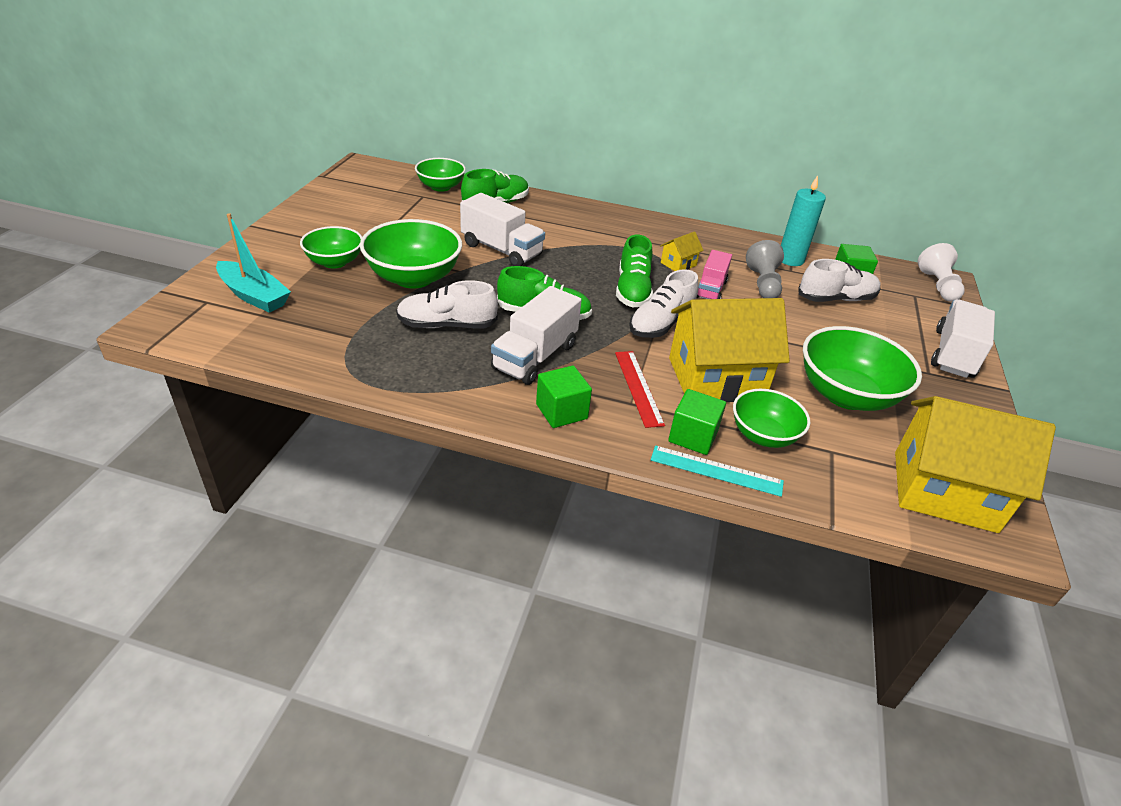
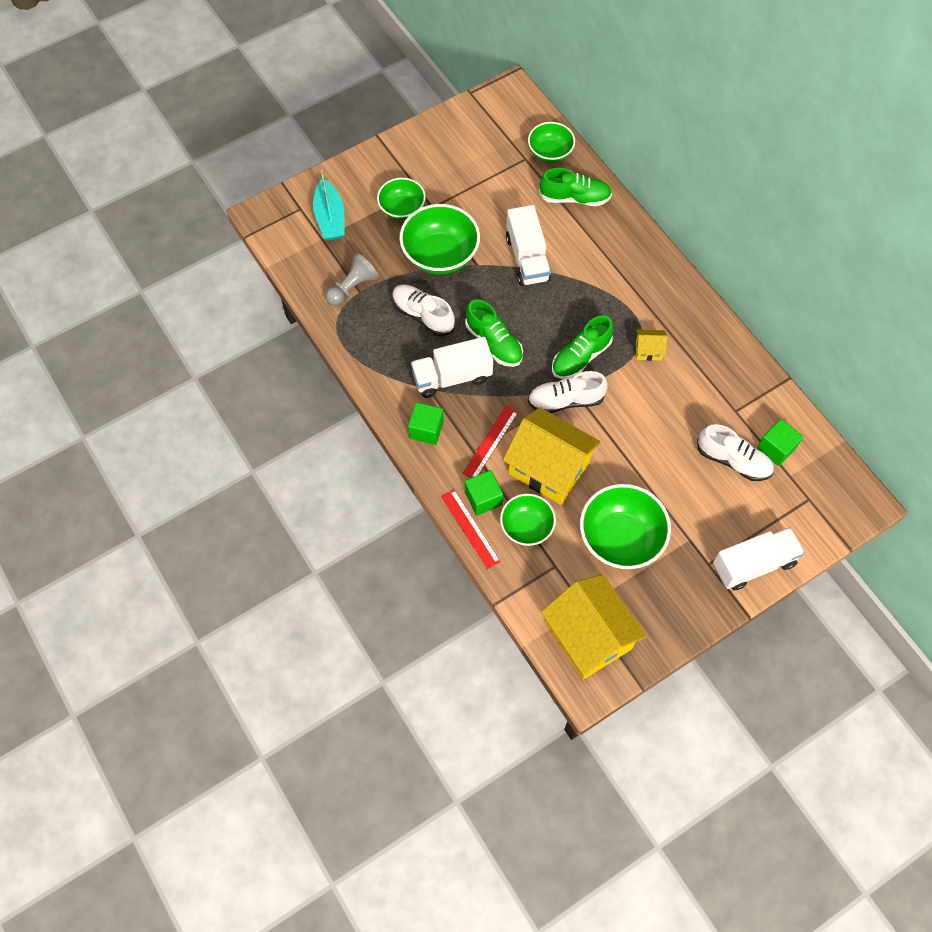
camera: 45 degrees right, 25 degrees up
(710, 289) = (642, 391): pink truck -> none
(716, 471) = (470, 528): turquoise ruler -> red ruler
(763, 284) = (692, 410): grey pawn -> grey pawn (352, 287)
(790, 259) = (751, 400): turquoise candle -> none
(937, 286) = (847, 503): white pawn -> none

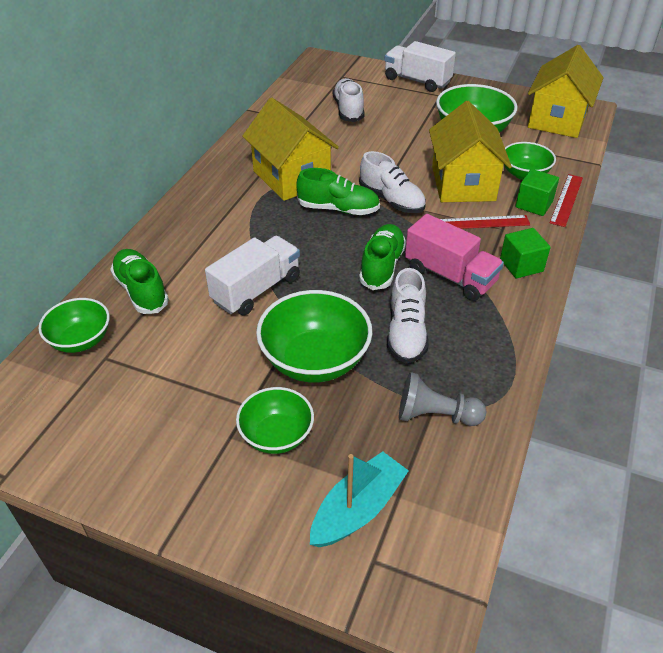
camera: 125 degrees left, 20 degrees down
(452, 377) = (450, 276): white truck -> pink truck
(648, 350) = (291, 177): yellow house -> yellow house, size x2.36
(776, 448) = (317, 97): green cube -> none

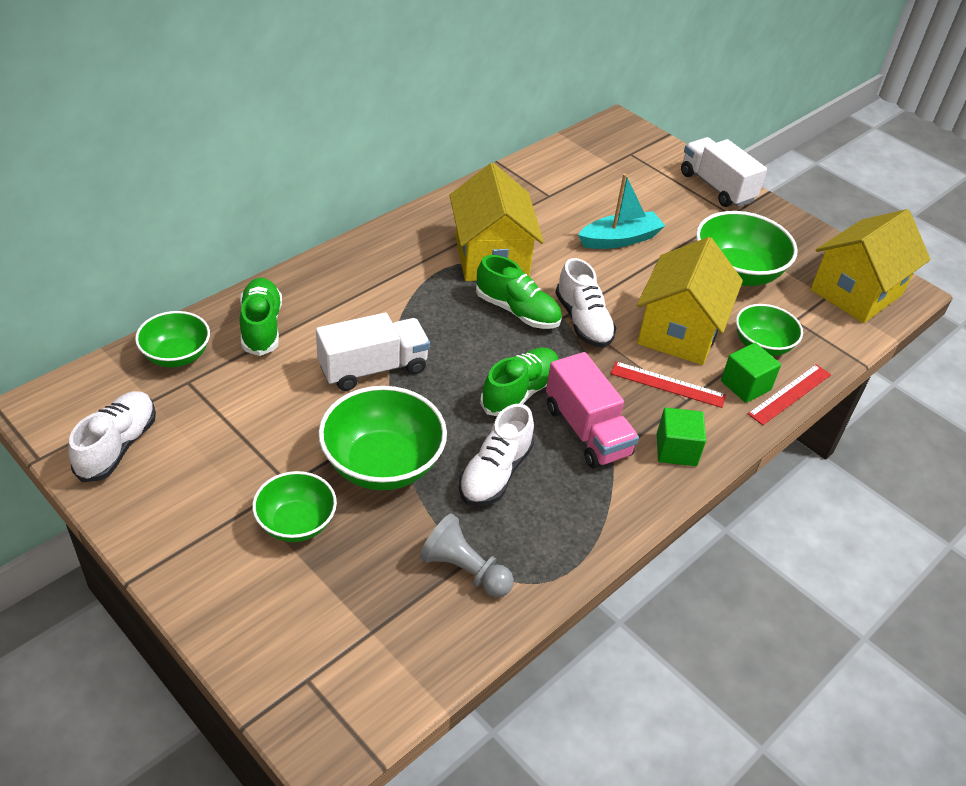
camera: 20 degrees right, 0 degrees up
(348, 110) = (609, 198): white shoe -> white shoe (117, 446)
(358, 509) = (325, 626): turquoise boat -> turquoise boat (620, 239)

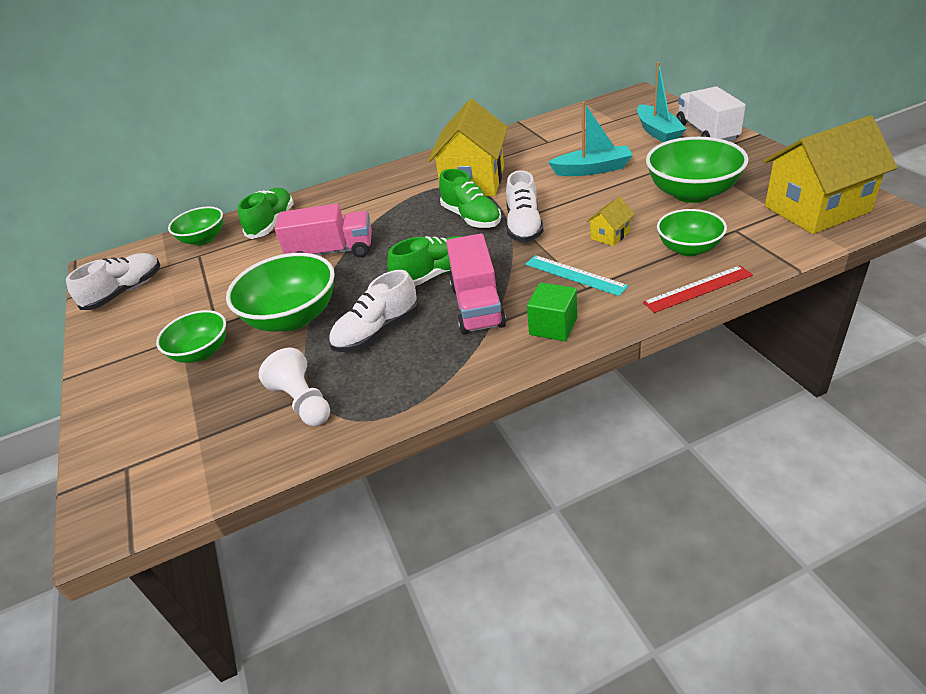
camera: 30 degrees right, 5 degrees down
(373, 368) = (332, 252): white truck -> pink truck
(464, 570) = (303, 402): grey pawn -> white pawn
(665, 184) = (657, 132): none -> turquoise boat
(668, 384) = (575, 275): red ruler -> turquoise ruler
(679, 331) = (610, 235): yellow house -> yellow house, size x0.42
(745, 385) = (653, 279): green cube -> none

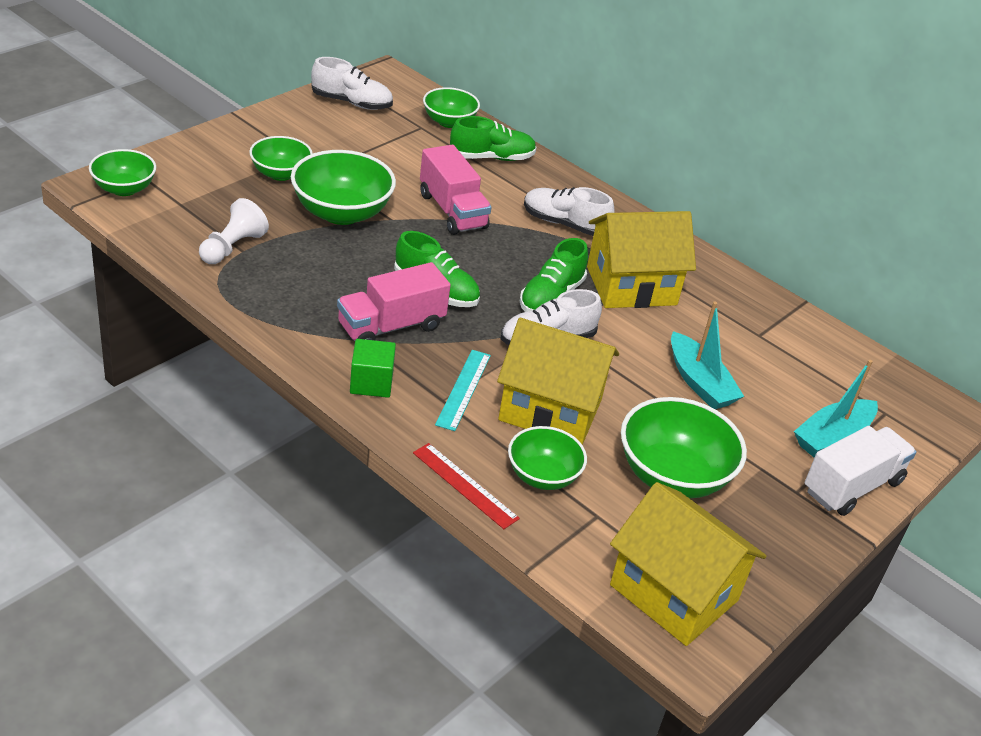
camera: 55 degrees right, 0 degrees up
(133, 489) = (124, 188): none -> green bowl
(377, 331) = (334, 269): white shoe -> white shoe (564, 224)
(610, 235) = (550, 410): yellow house -> yellow house, size x2.36

